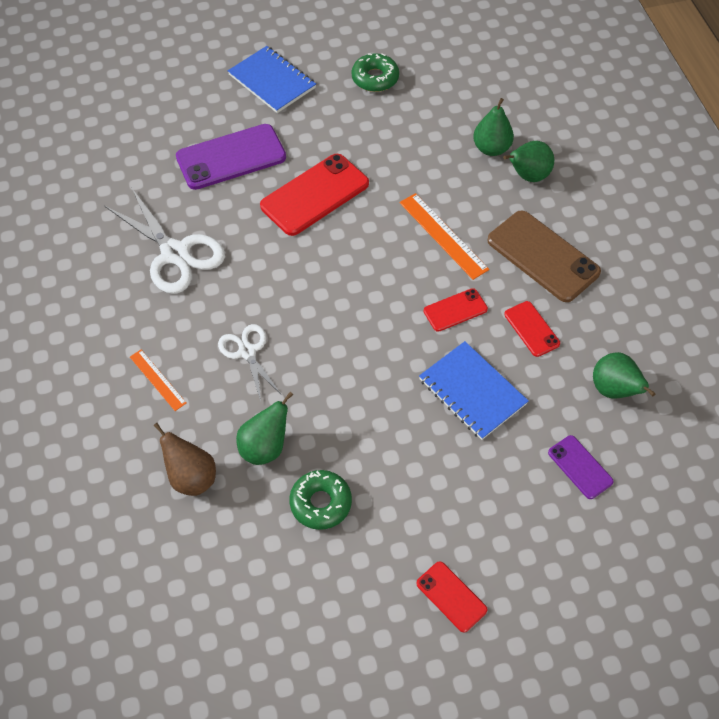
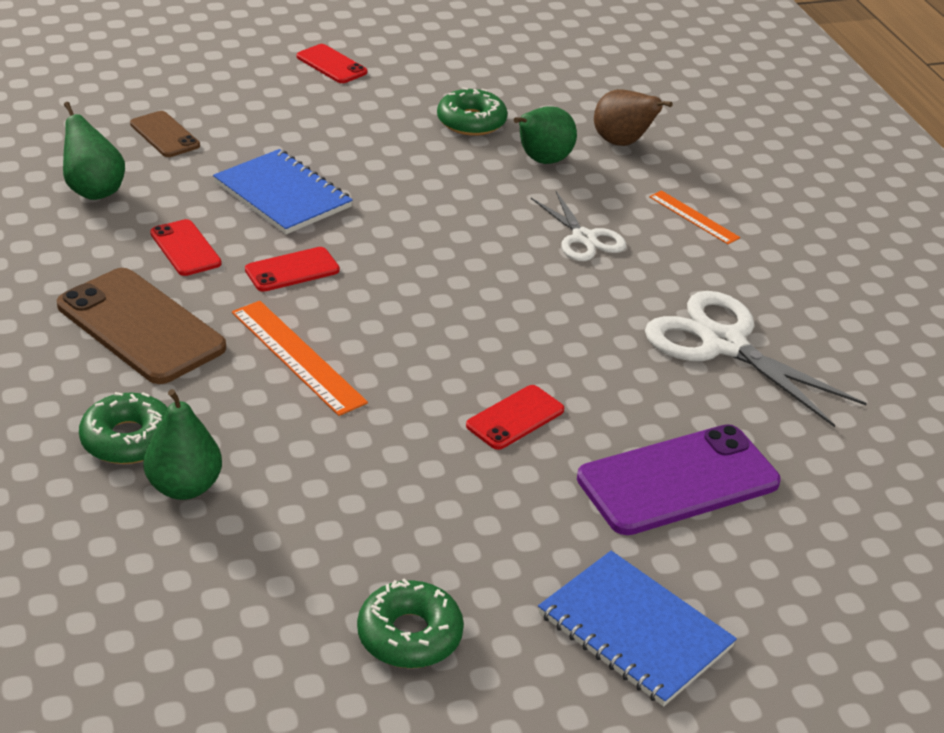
camera: 175 degrees right, 20 degrees down
(315, 195) = (515, 418): red phone -> red phone, size x0.53
(528, 176) = (128, 439): green pear -> green donut
(580, 467) = (165, 135): purple phone -> brown phone

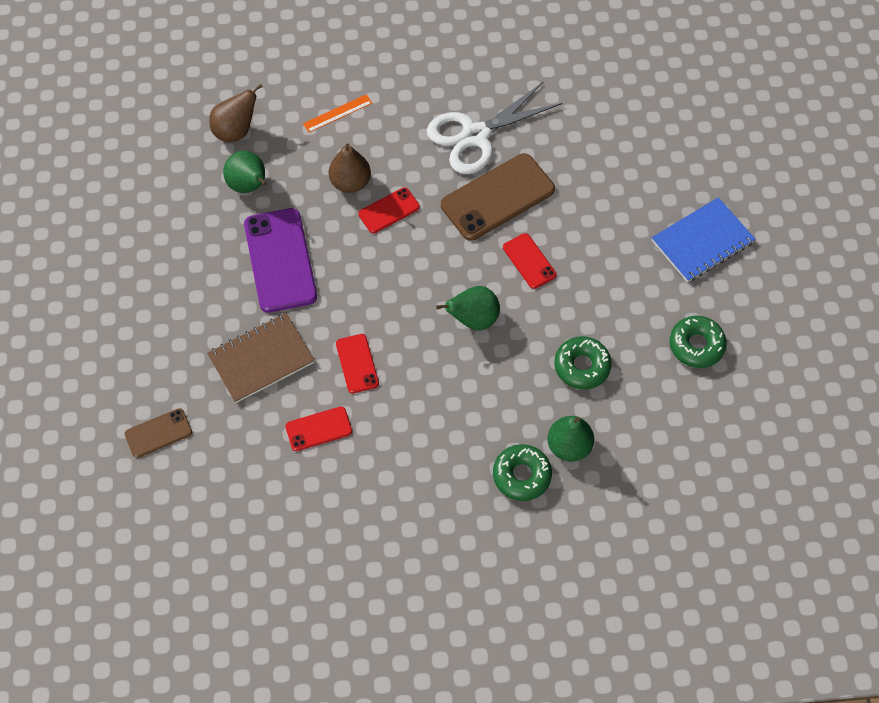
camera: 75 degrees left, 25 degrees up
(94, 190) = (230, 487): green pear -> green pear (473, 319)
(140, 326) = (406, 463): brown phone -> brown phone (497, 197)
(283, 195) = (261, 359): blue notebook -> brown notebook
(297, 357) = (453, 371): orange ruler -> none
(331, 64) = (74, 302): red phone -> red phone (389, 210)
(471, 122) = (185, 220): green donut -> green donut (582, 366)
(584, 238) = (350, 182): white scissors -> brown pear
(678, 480) = (593, 192): purple phone -> purple phone (280, 260)

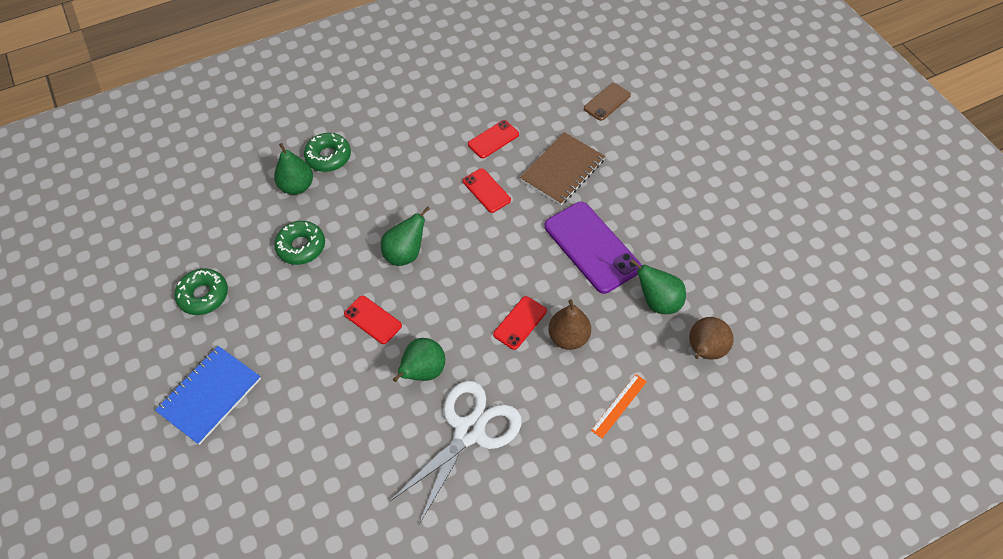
camera: 160 degrees right, 5 degrees down
(497, 197) = (423, 371): brown phone -> green pear

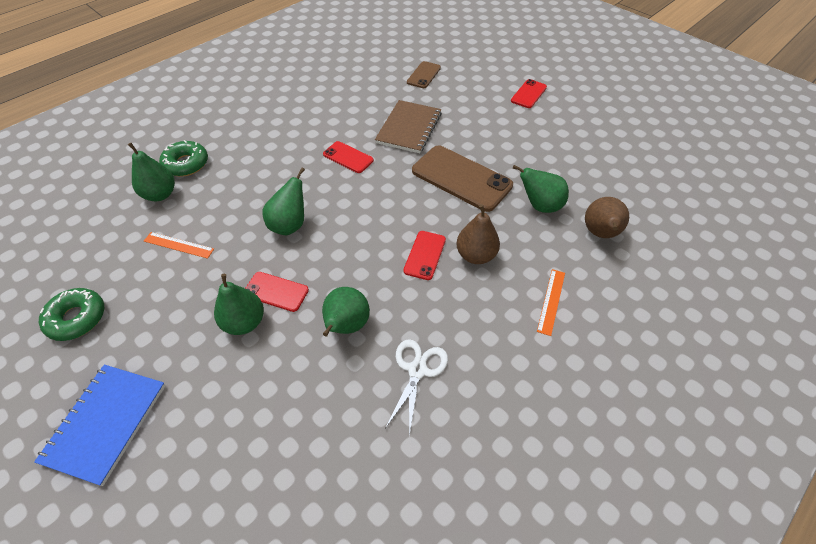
camera: 20 degrees left, 5 degrees down
(301, 247) = (179, 245): green donut -> orange ruler
(338, 341) = (244, 322): none -> green pear
(469, 431) = (417, 370): white scissors -> white scissors, size x0.59
(493, 139) = (338, 119): red phone -> red phone (528, 94)
(591, 247) = (461, 178): purple phone -> brown phone

